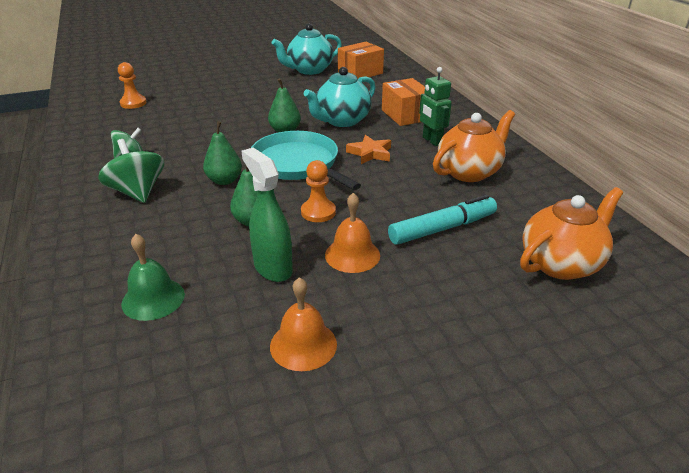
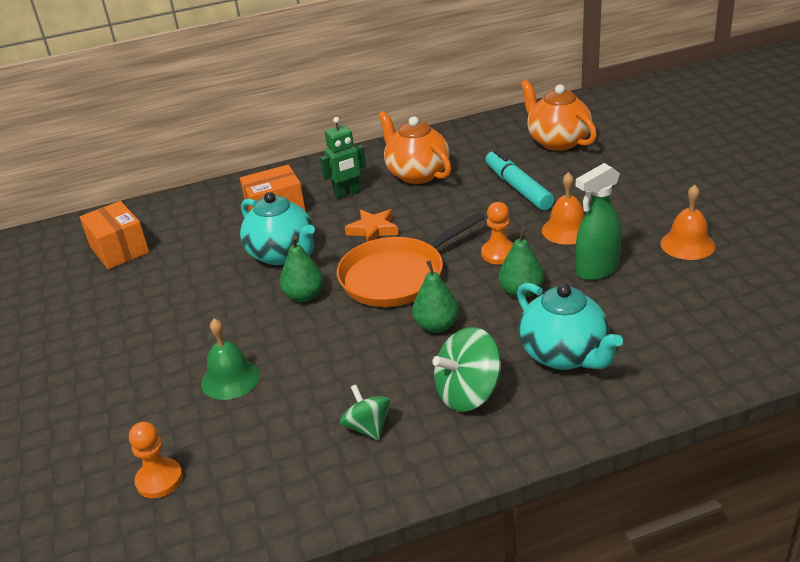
camera: 85 degrees left, 0 degrees up
(153, 299) = (661, 332): green bell -> green bell (230, 379)
(298, 164) = (397, 276): turquoise pan -> orange pan
(309, 70) = (85, 297): turquoise teapot -> turquoise teapot (565, 355)

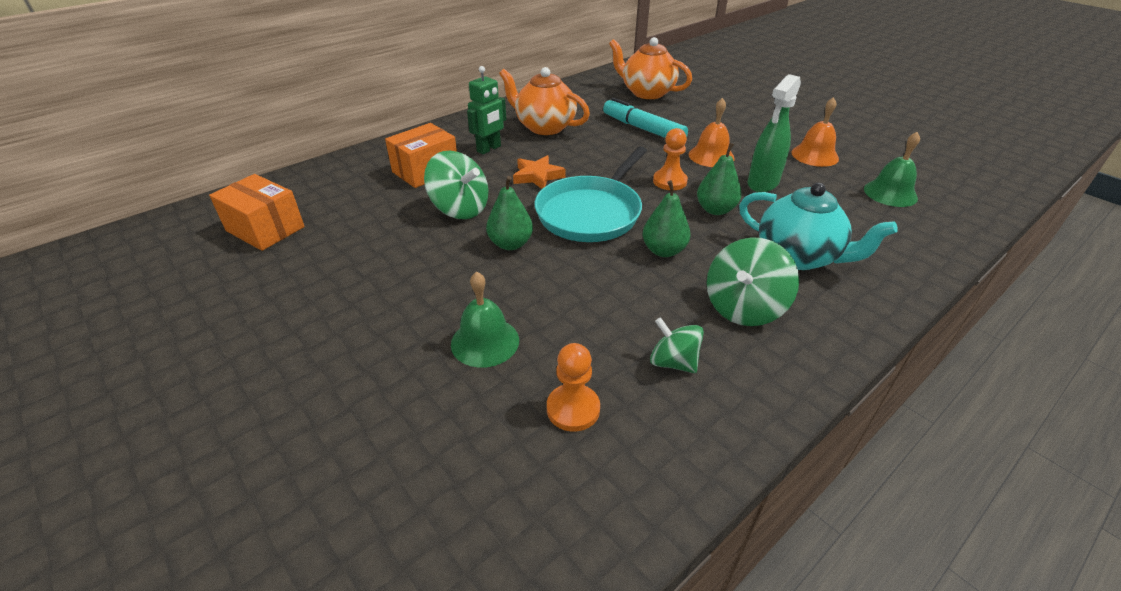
camera: 25 degrees left, 5 degrees up
(159, 480) = (472, 482): orange pawn -> orange pawn (573, 409)
(282, 254) = (460, 209): turquoise teapot -> green spinning top
(397, 276) = (591, 213): orange pan -> turquoise pan
(734, 302) = (890, 193): none -> green bell

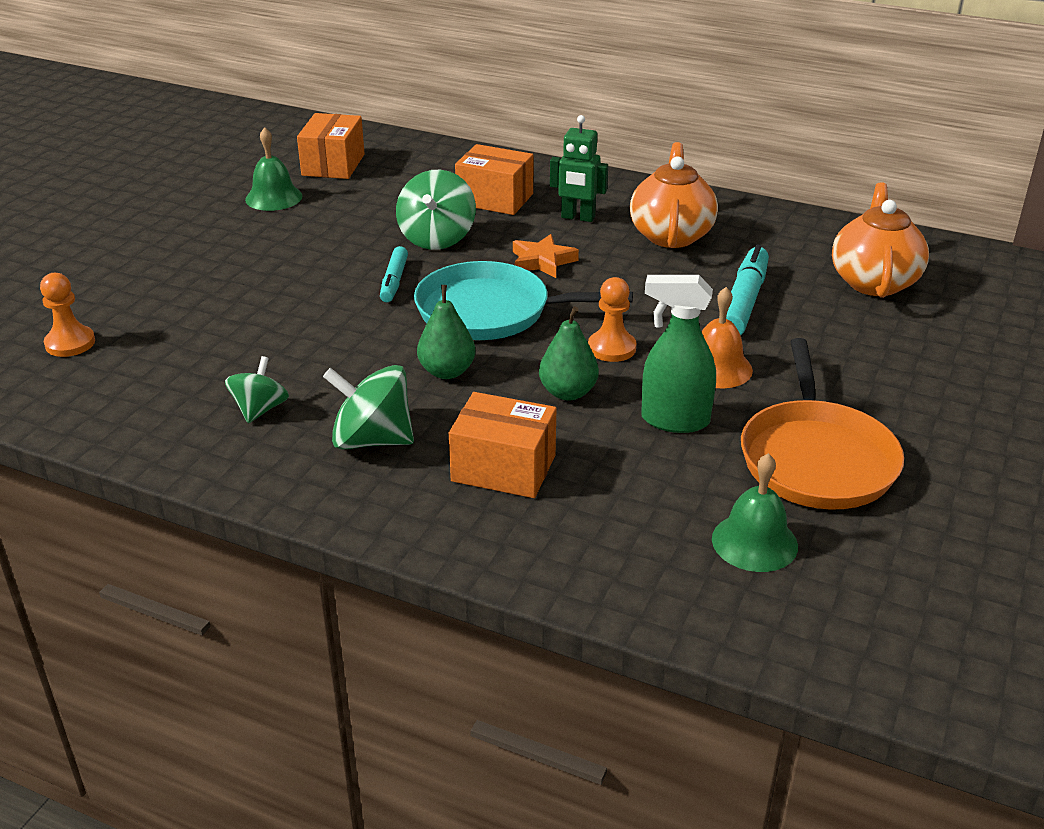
camera: 65 degrees right, 5 degrees down
(485, 341) = (239, 308): green bell -> green bell (274, 197)
(510, 244) = (394, 281): green pear -> turquoise marker
(573, 409) = (176, 370): orange pawn -> orange pawn (70, 343)
(798, 256) = (503, 468): turquoise teapot -> orange box
(815, 155) = (816, 459): orange bell -> orange pan

